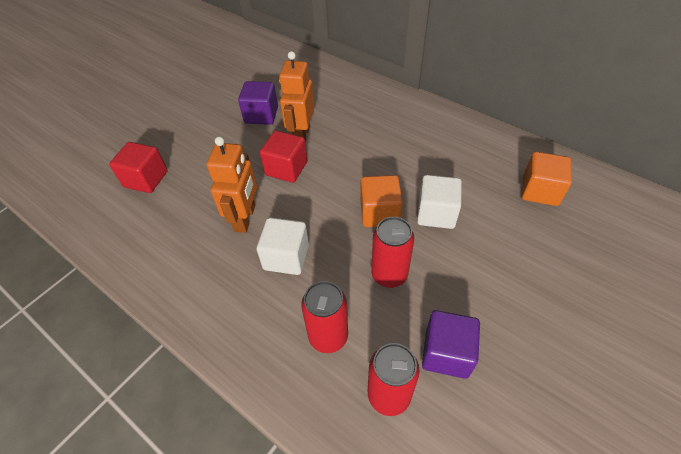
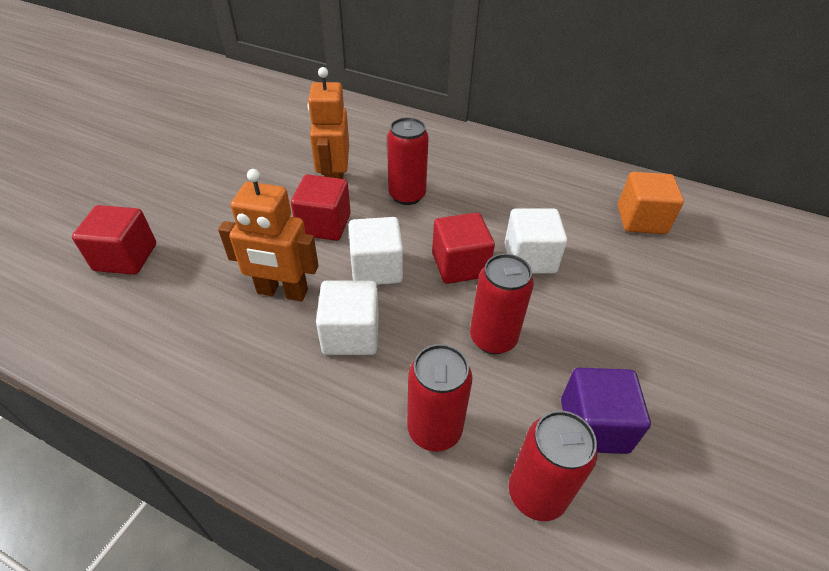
camera: 15 degrees left, 5 degrees down
(245, 218) = (282, 292): orange robot -> orange robot turned 105 degrees clockwise
(261, 115) = (275, 164): purple cube -> none
(316, 208) = (376, 268): none -> white cube
(354, 150) = (407, 195): none -> red can
(379, 213) = (459, 265): orange cube -> red cube

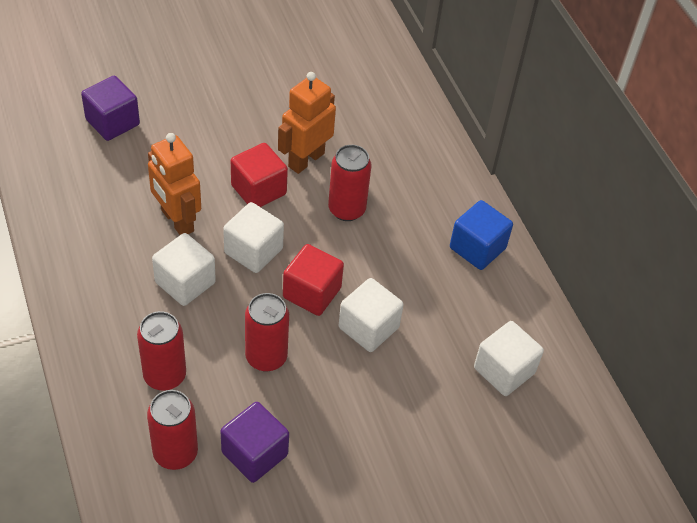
camera: 40 degrees right, 5 degrees up
(126, 257) = (112, 122): red cube -> purple cube
(519, 163) = (477, 248): none -> blue cube
(641, 220) = (504, 370): orange cube -> white cube

